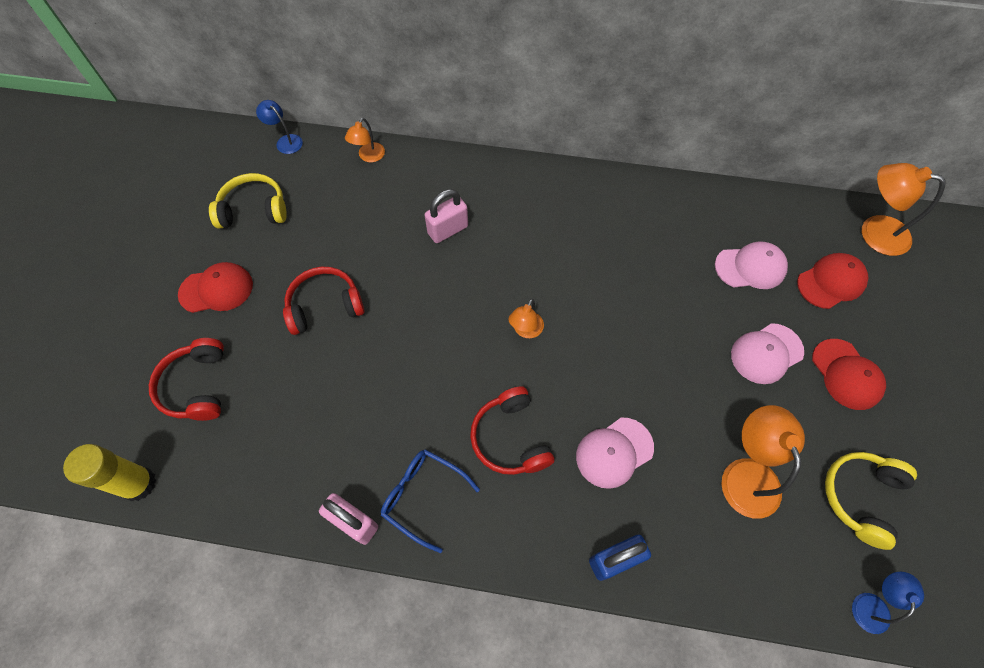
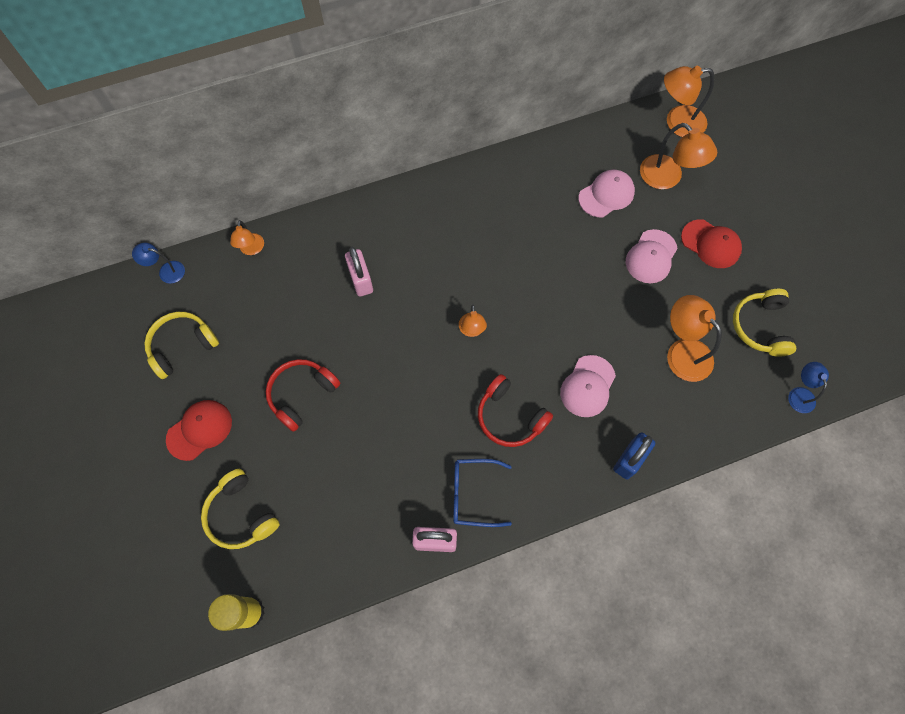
camera: 30 degrees left, 5 degrees up
(196, 386) = (241, 514): red headphones -> yellow headphones
(448, 230) = (361, 280): pink padlock -> pink padlock turned 45 degrees counterclockwise
(831, 282) = (667, 178): red cap -> orange lamp

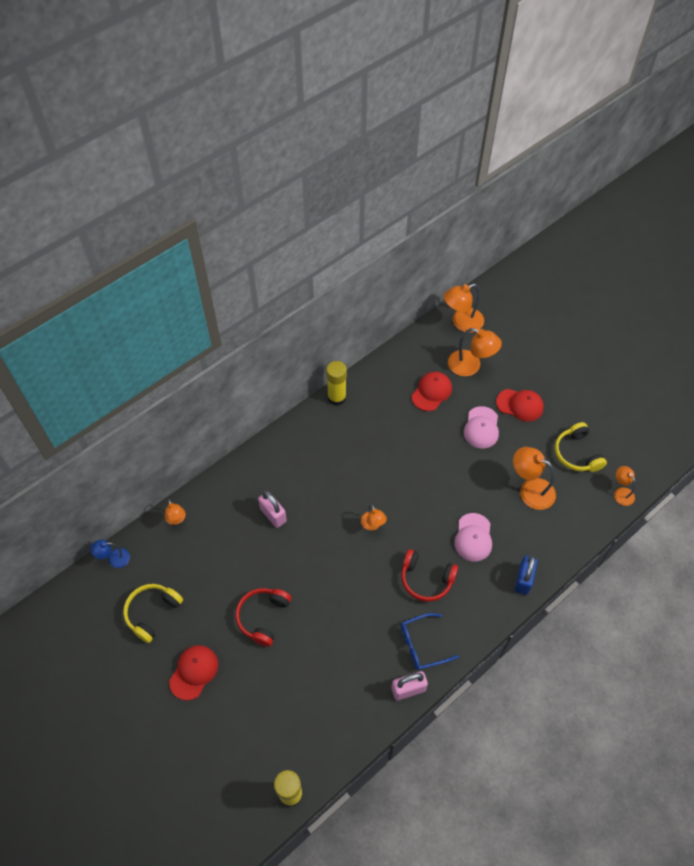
camera: 20 degrees left, 10 degrees down
(241, 514) = (253, 724): yellow headphones -> none
(490, 167) = (337, 397): none -> yellow glue stick
(606, 195) = (431, 392): pink cap -> red cap
(800, 394) = (621, 492): blue lamp -> orange lamp

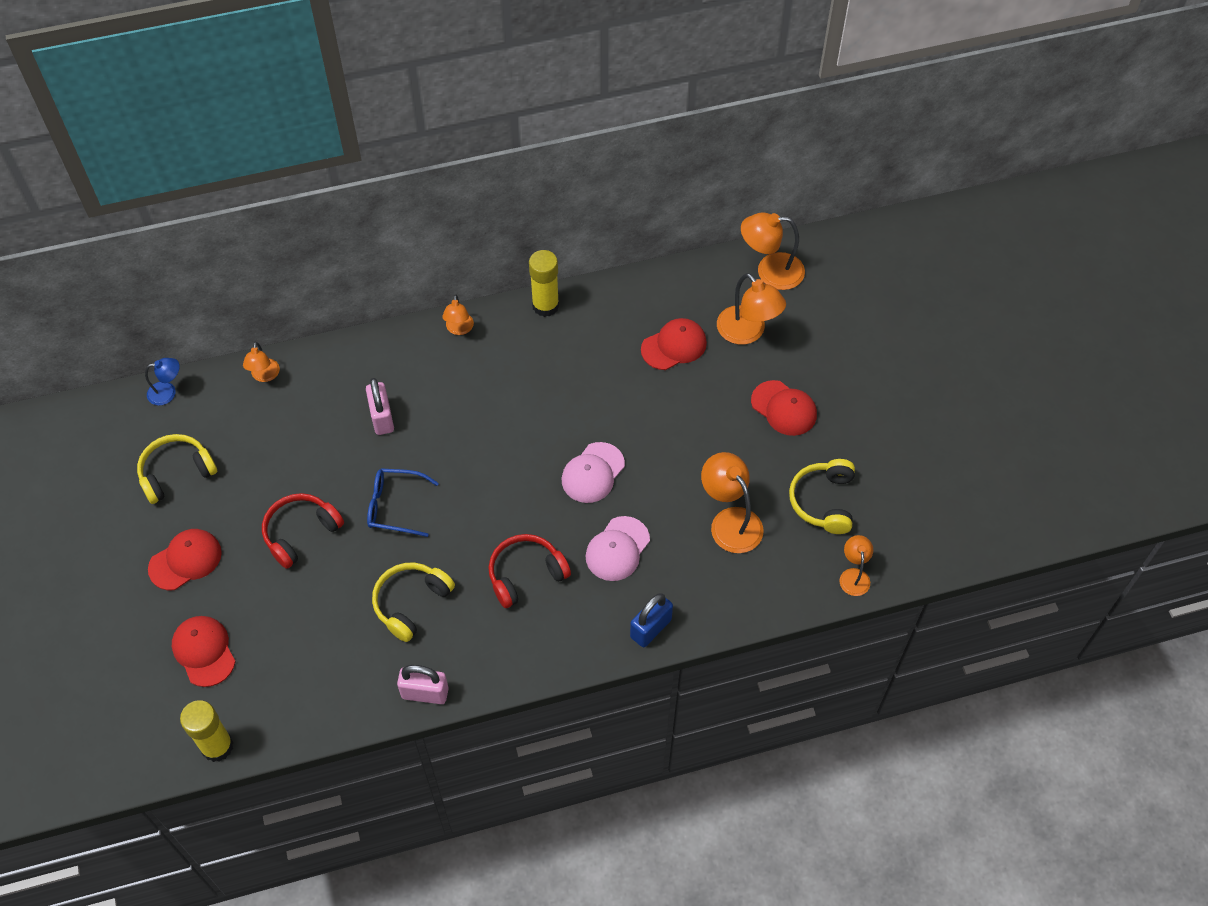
camera: 25 degrees right, 0 degrees up
(114, 558) = (168, 392): blue lamp -> blue lamp turned 150 degrees clockwise
(243, 731) = (204, 651): none -> red cap
(364, 632) = (411, 603): none -> yellow headphones
(373, 525) = (498, 480): orange lamp -> orange lamp (459, 329)
(422, 645) = (474, 649): blue glasses -> blue glasses (395, 506)
(426, 579) = (525, 574): red headphones -> red headphones turned 105 degrees clockwise
(481, 428) = (713, 417): pink cap -> pink cap (593, 473)

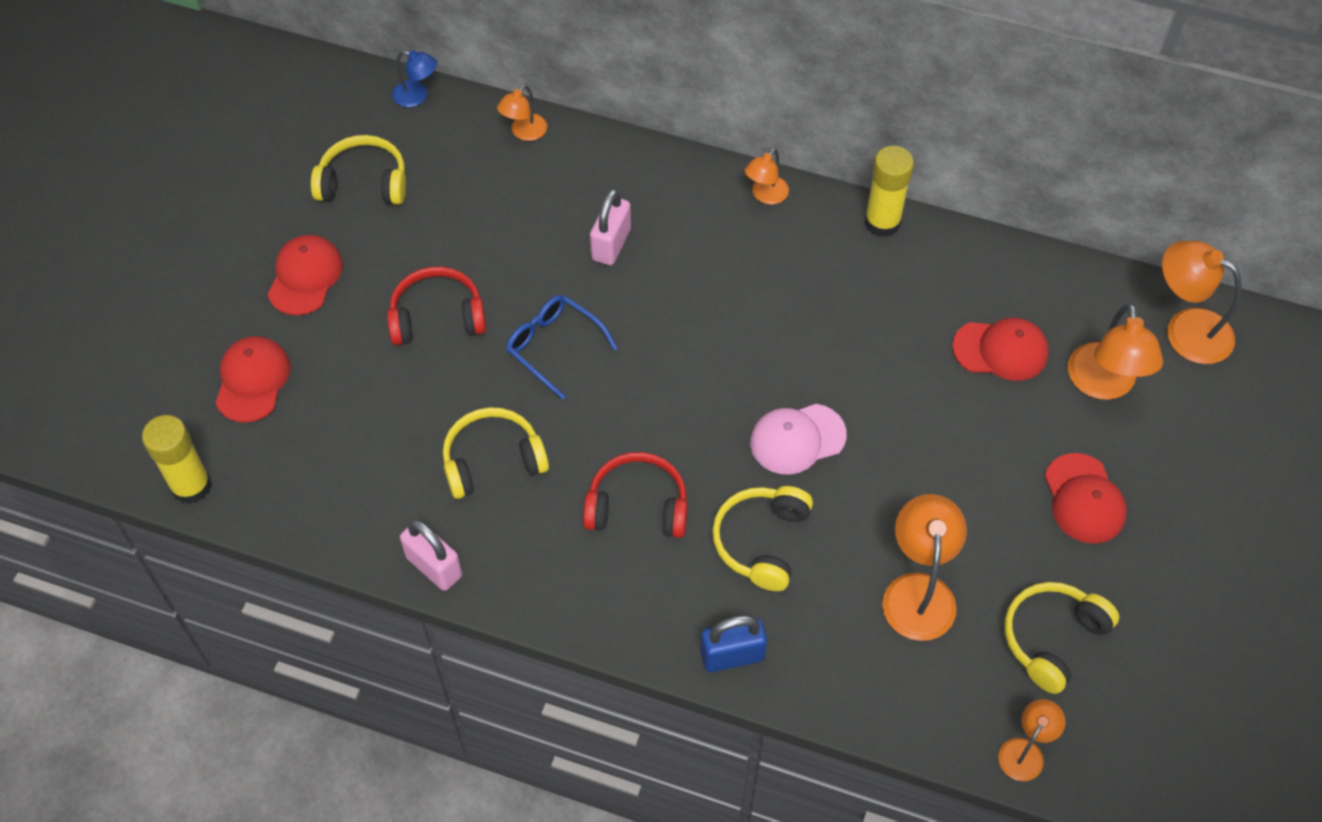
camera: 35 degrees right, 0 degrees up
(185, 560) = (305, 277): red cap -> red cap turned 75 degrees counterclockwise
(617, 549) = (761, 541): pink cap -> yellow headphones

